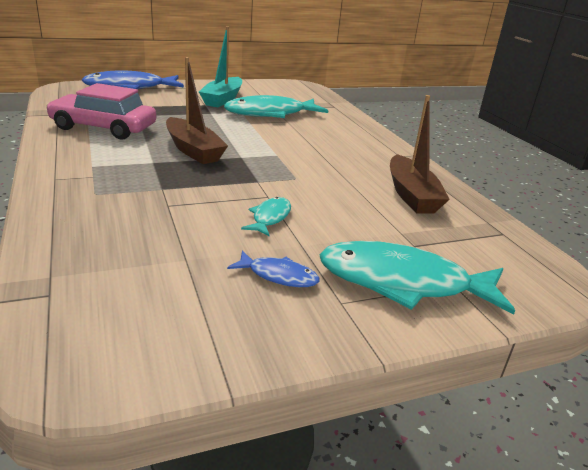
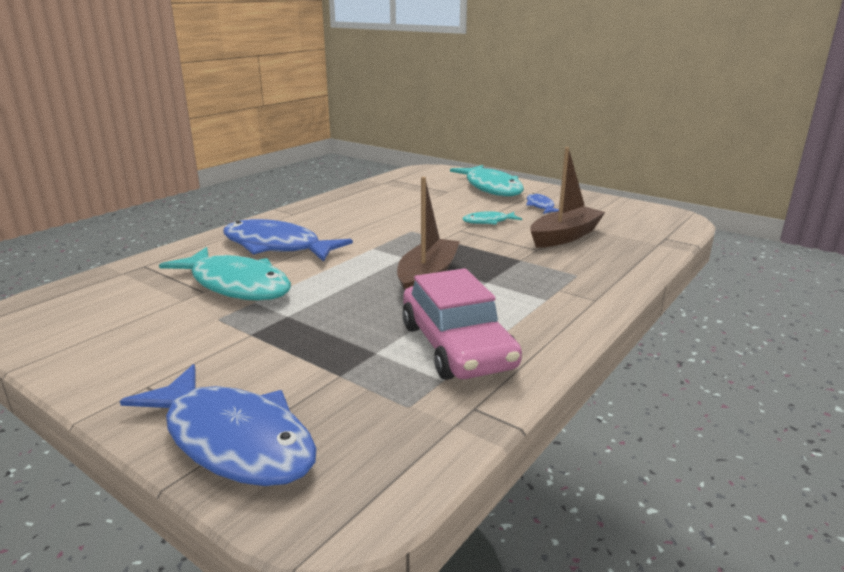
camera: 120 degrees left, 5 degrees down
(223, 99) = (202, 333): turquoise boat -> none
(323, 134) = (277, 246): none -> blue fish
(411, 195) = (376, 200): brown boat -> brown boat (564, 236)

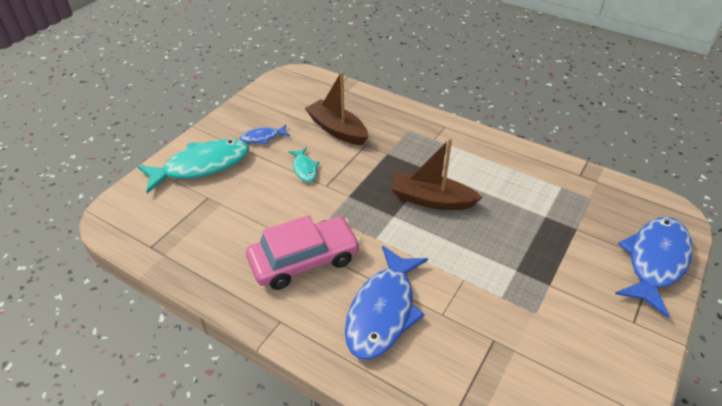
camera: 95 degrees left, 20 degrees up
(236, 285) = (476, 318): turquoise fish -> none
(456, 346) = (524, 182): pink car -> pink car (304, 260)

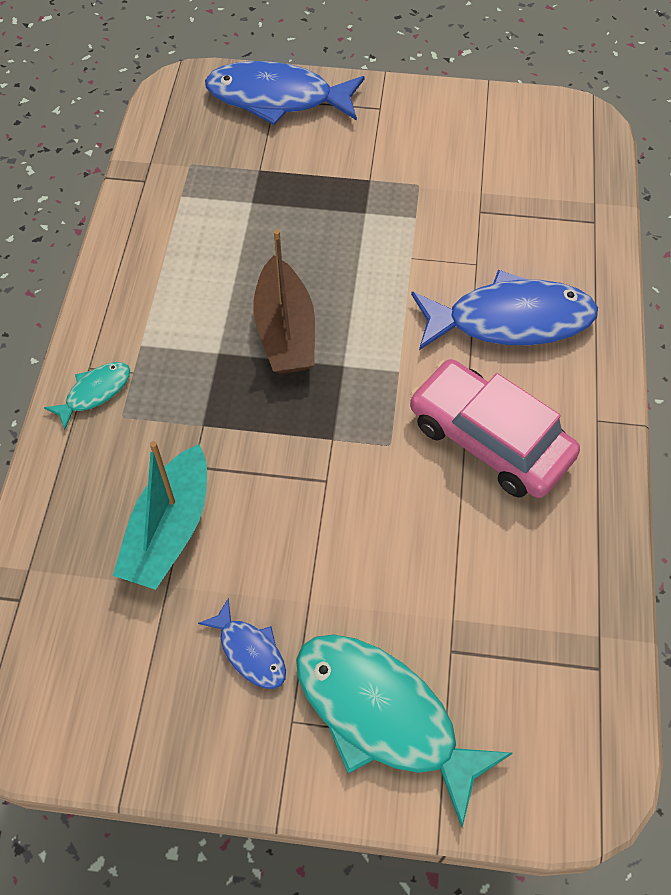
camera: 115 degrees left, 15 degrees up
(304, 169) = (302, 532): turquoise fish -> turquoise fish (95, 392)
(337, 130) = (169, 529): brown boat -> turquoise boat

